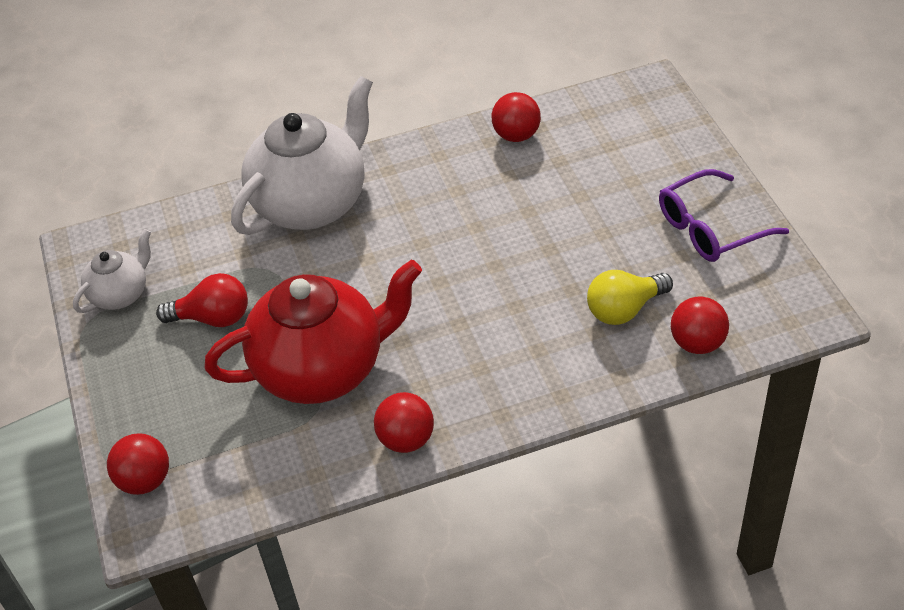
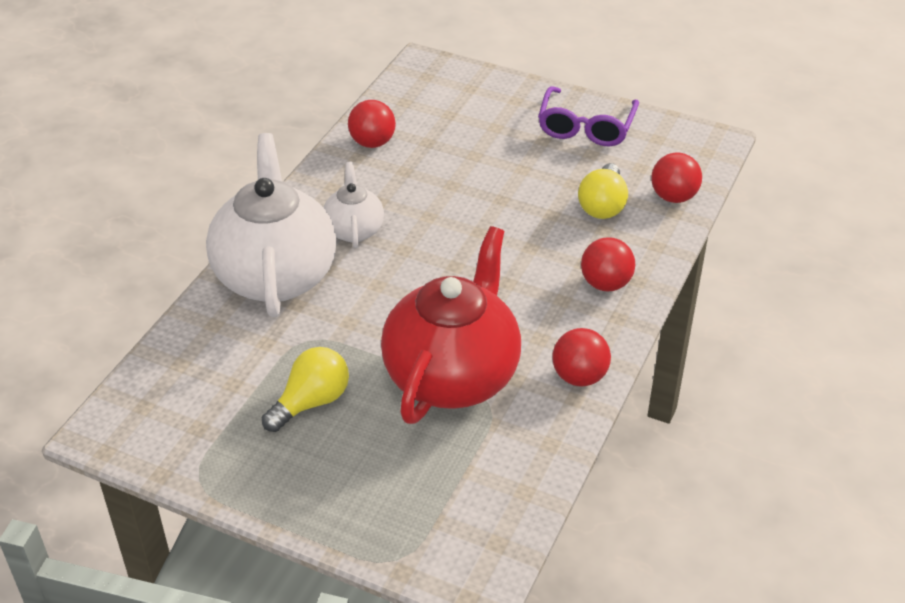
camera: 50 degrees left, 5 degrees down
(121, 294) = (200, 440): white teapot -> white teapot (354, 230)
(145, 480) = (427, 547): red ball -> red ball (605, 284)
(213, 318) = (311, 402): red light bulb -> yellow light bulb

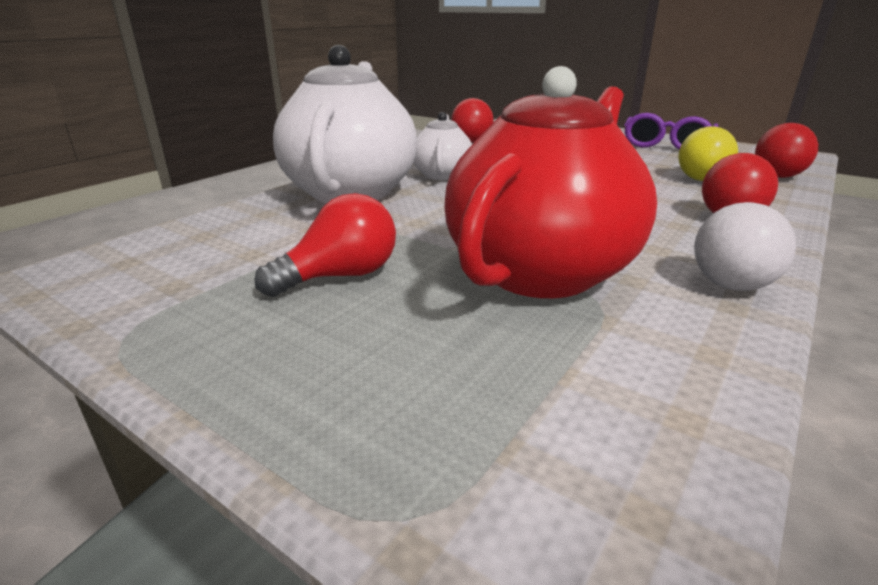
camera: 10 degrees right, 15 degrees down
(311, 402) = (340, 276): yellow light bulb -> red light bulb
(579, 377) = (731, 285): red ball -> white ball

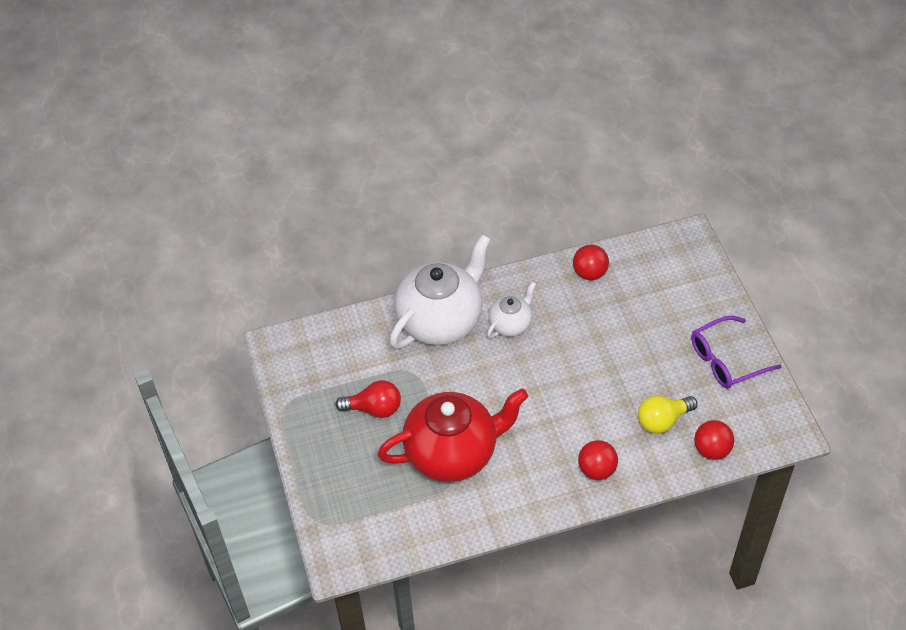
camera: 40 degrees right, 25 degrees up
(731, 285) = (511, 509): white ball -> none

